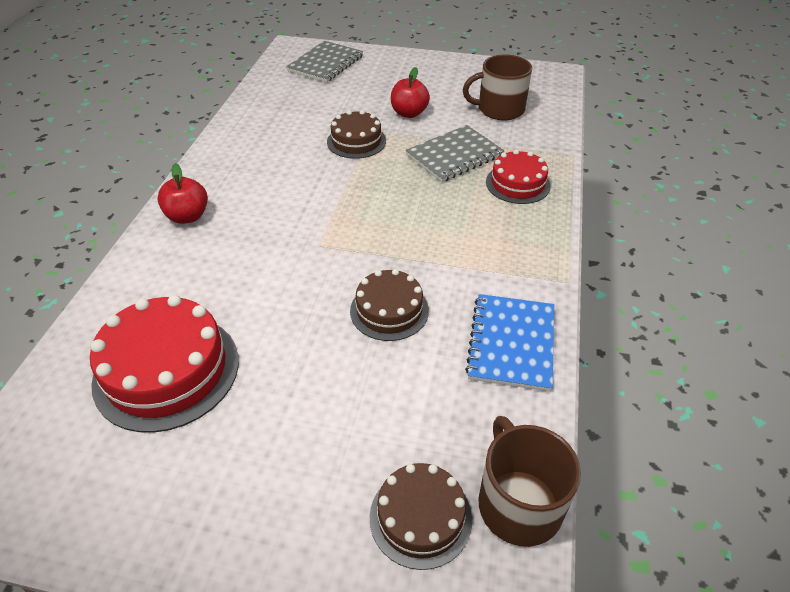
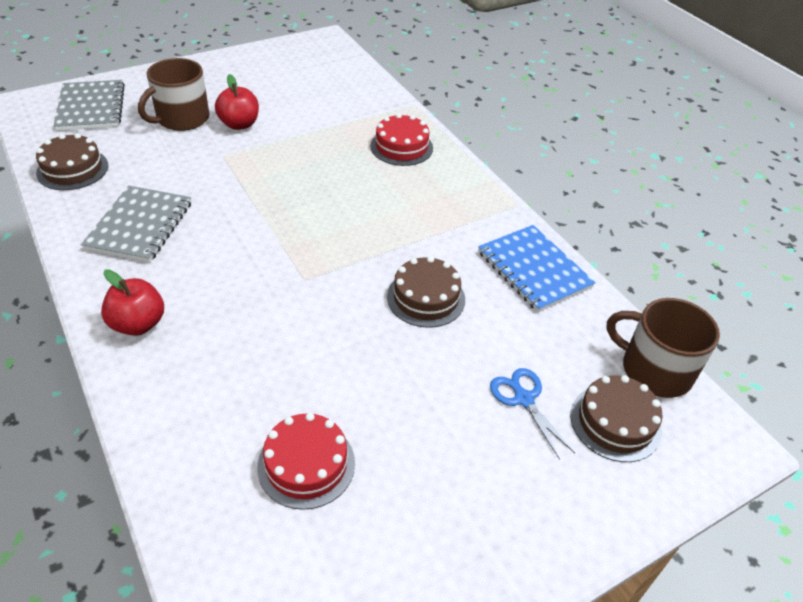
camera: 45 degrees left, 0 degrees up
(166, 370) = (306, 464): red cake -> red cake, size x0.60
(356, 141) = (221, 171): brown cake -> brown cake (72, 169)
(367, 438) = (523, 398): none -> blue scissors
(454, 155) = (325, 145): grey notebook -> grey notebook (140, 226)
(499, 109) = (315, 89): brown mug -> brown mug (182, 118)

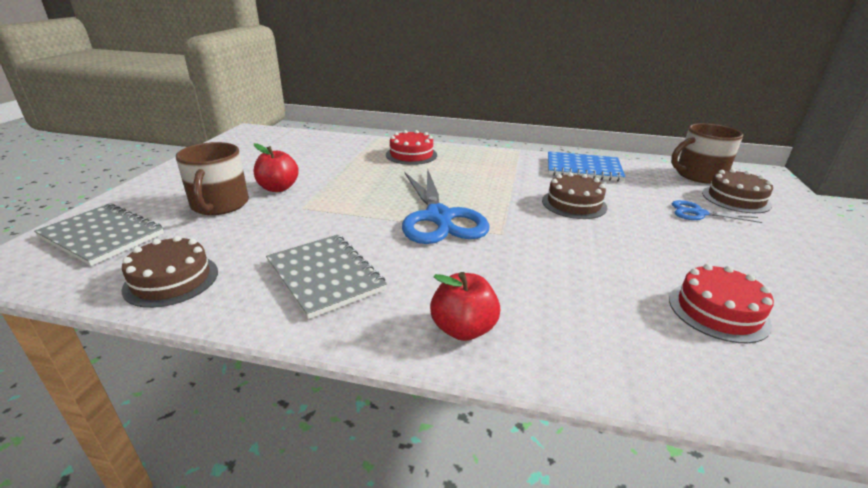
camera: 45 degrees left, 15 degrees down
(290, 230) = (439, 218): none -> blue scissors

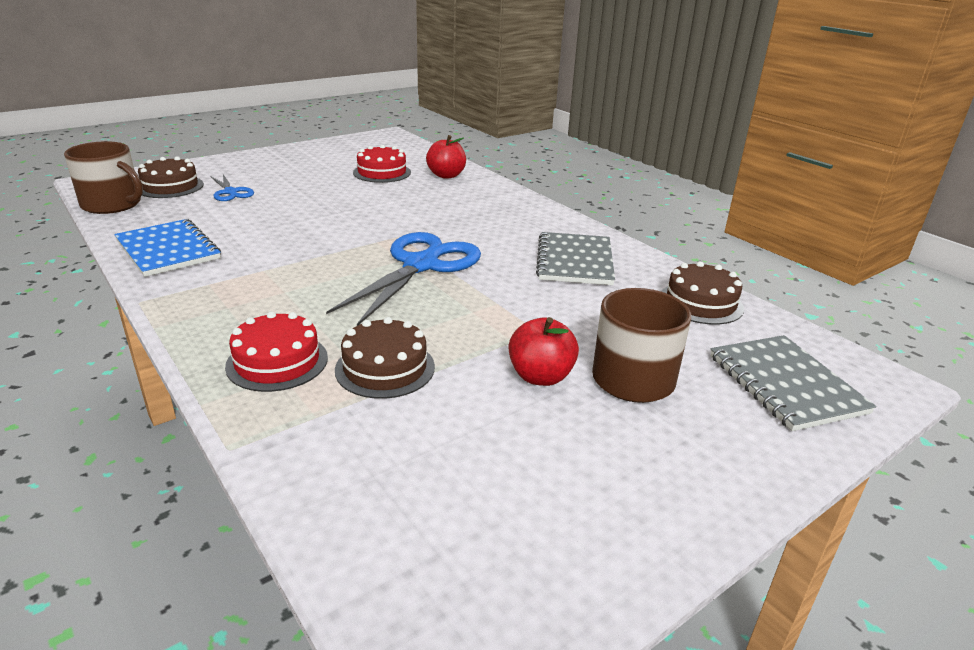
camera: 140 degrees left, 0 degrees up
(463, 329) = (522, 211): red apple -> red apple (446, 175)
(574, 204) = (288, 230): brown cake -> brown cake (385, 368)

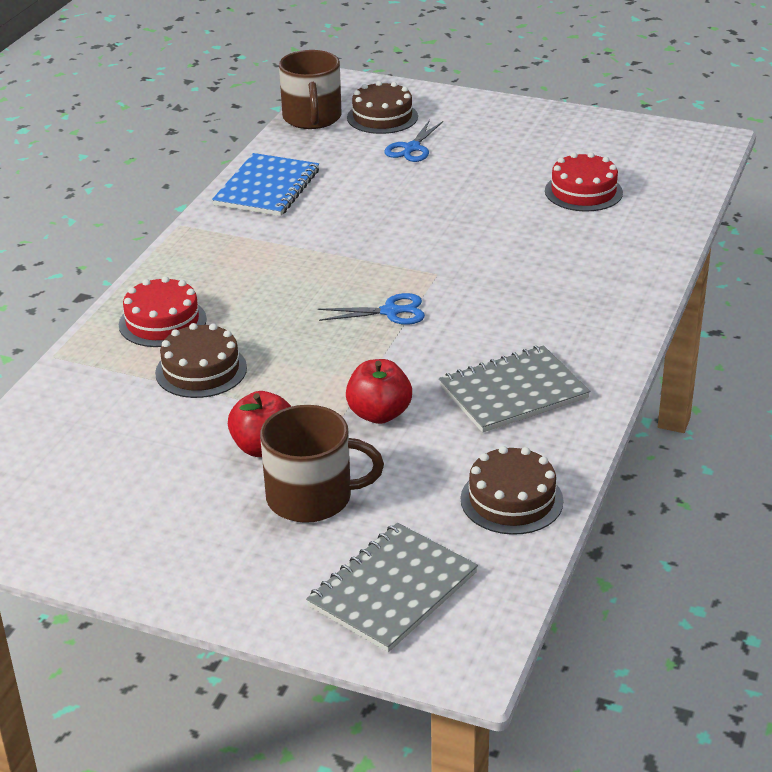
camera: 60 degrees right, 5 degrees up
(421, 265) = (391, 312): blue scissors -> blue scissors, size x0.49
(446, 175) = (637, 230): red apple -> red apple (379, 414)

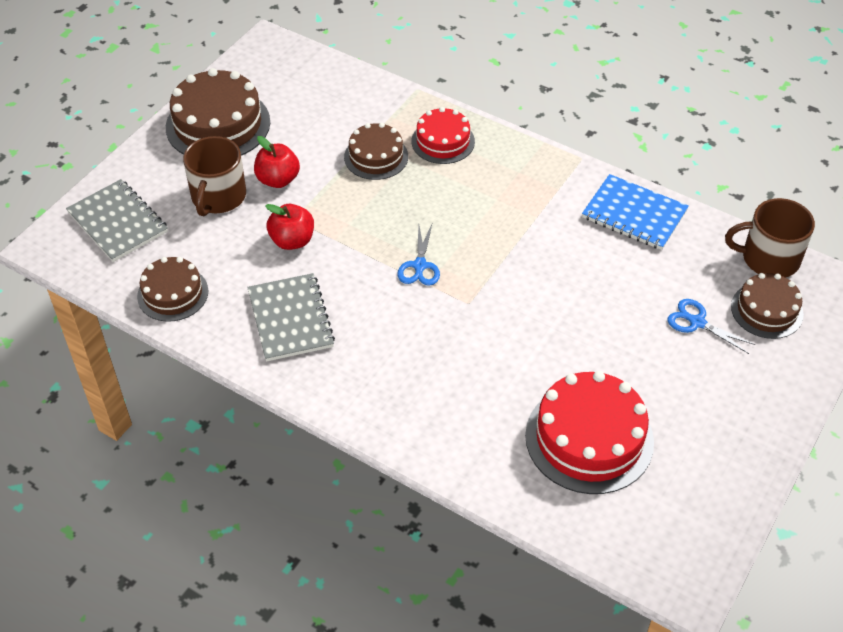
camera: 100 degrees right, 15 degrees up
(149, 531) = (218, 124): none -> brown cake
(583, 192) = (589, 438): red cake -> red cake, size x1.66

